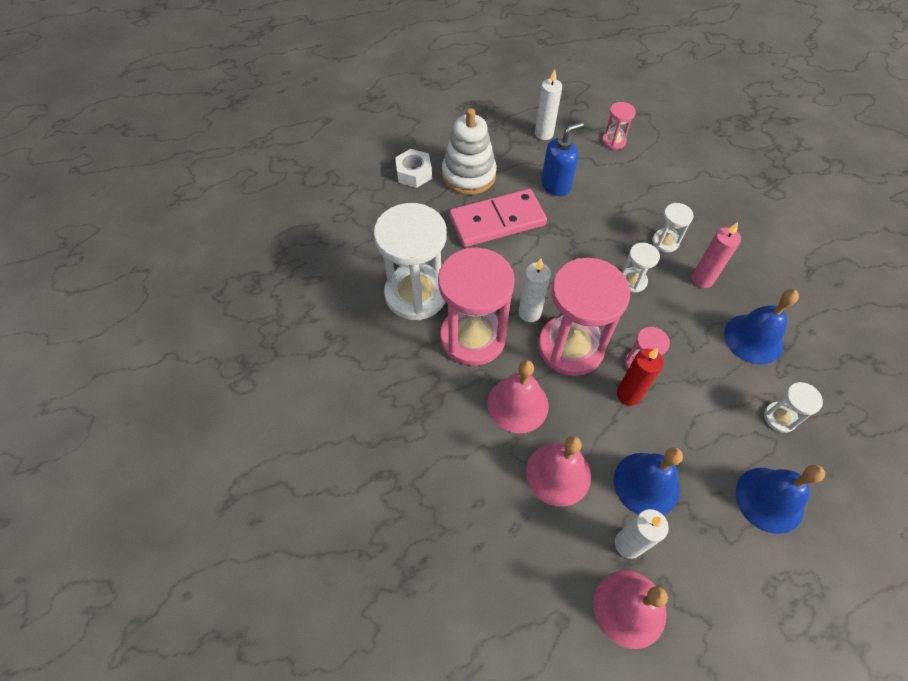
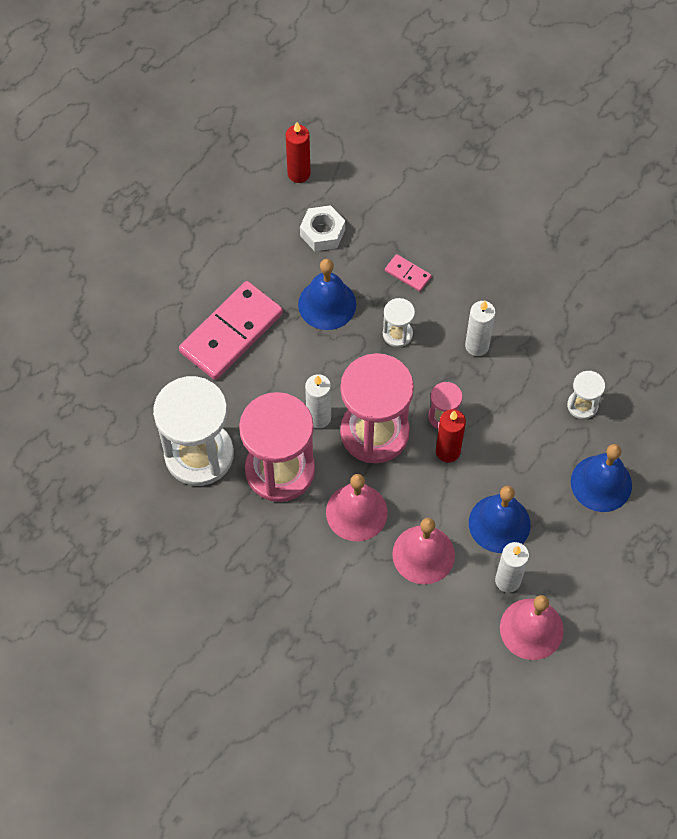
camera: 30 degrees left, 5 degrees up
(414, 173) = (109, 319): white nut -> white nut (322, 232)
(468, 175) = (170, 292): white stacking toy -> none
(544, 134) = (220, 199): white candle -> white candle (477, 346)
(556, 185) = (267, 259): blue soap dispenser -> none
(613, 141) = (299, 173): pink hourglass -> red candle
(665, 242) = (408, 274): white hourglass -> pink domino
(702, 279) = (460, 299): pink candle -> none
(753, 339) = (531, 339): blue bell -> blue bell (327, 304)

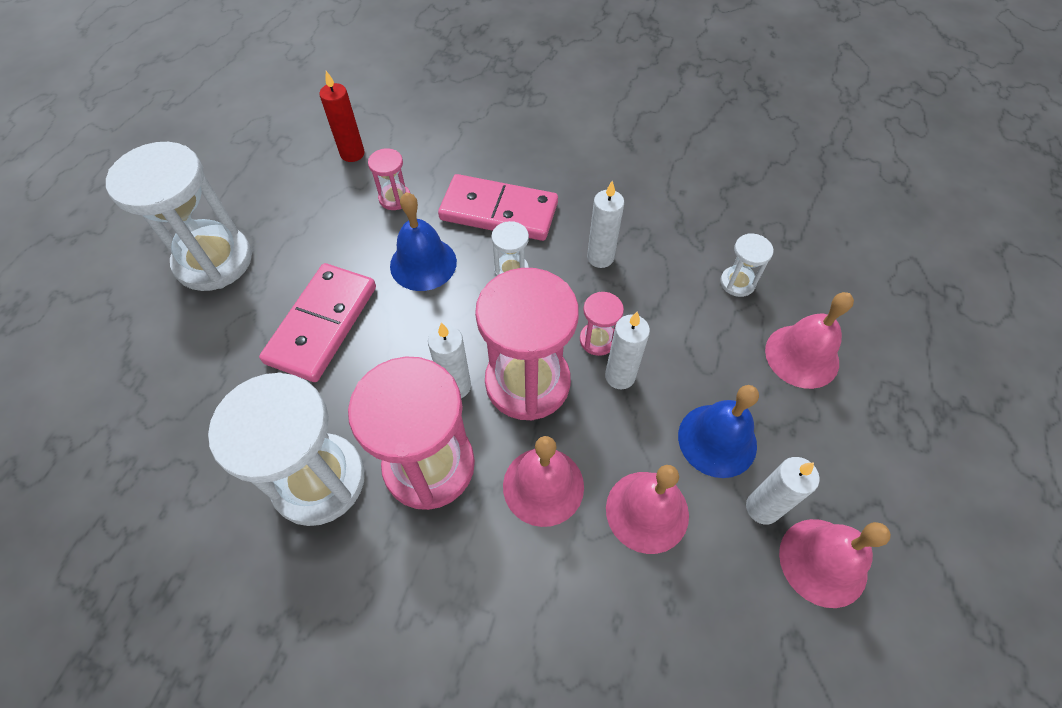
camera: 20 degrees left, 5 degrees down
(158, 247) = (214, 261): none -> white hourglass
(322, 232) = (395, 198): white nut -> pink hourglass
(408, 274) = (499, 211): pink domino -> pink domino, size x2.31
(448, 451) = (620, 376): red candle -> white candle
(601, 483) = (802, 356): blue bell -> pink bell

